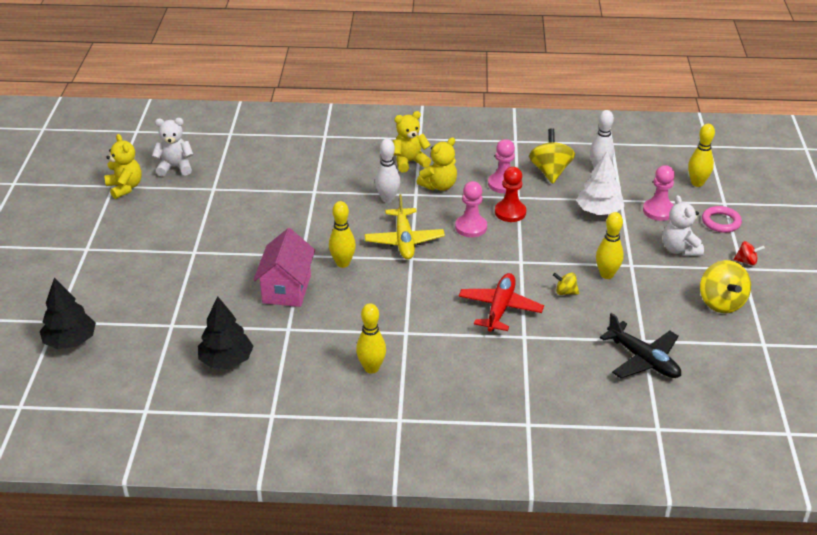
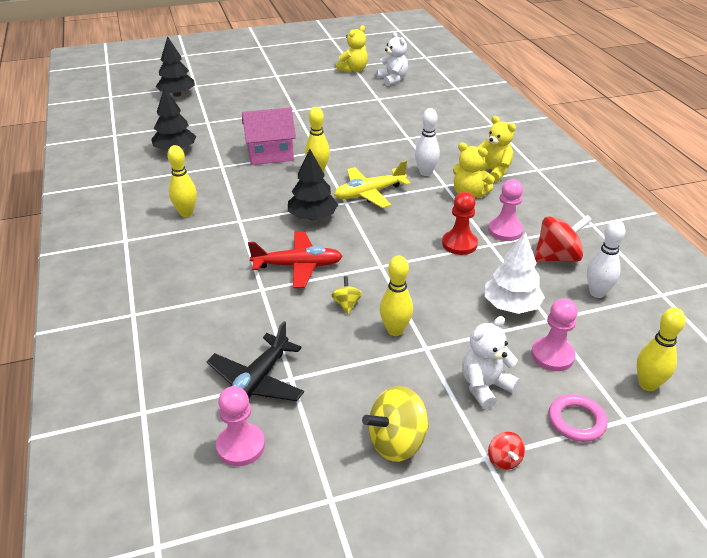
camera: 70 degrees right, 0 degrees up
(426, 284) = (312, 217): none -> black tree
(471, 227) = (416, 225): pink pawn -> pink pawn (240, 446)
(550, 171) = (557, 257): yellow spinning top -> red spinning top

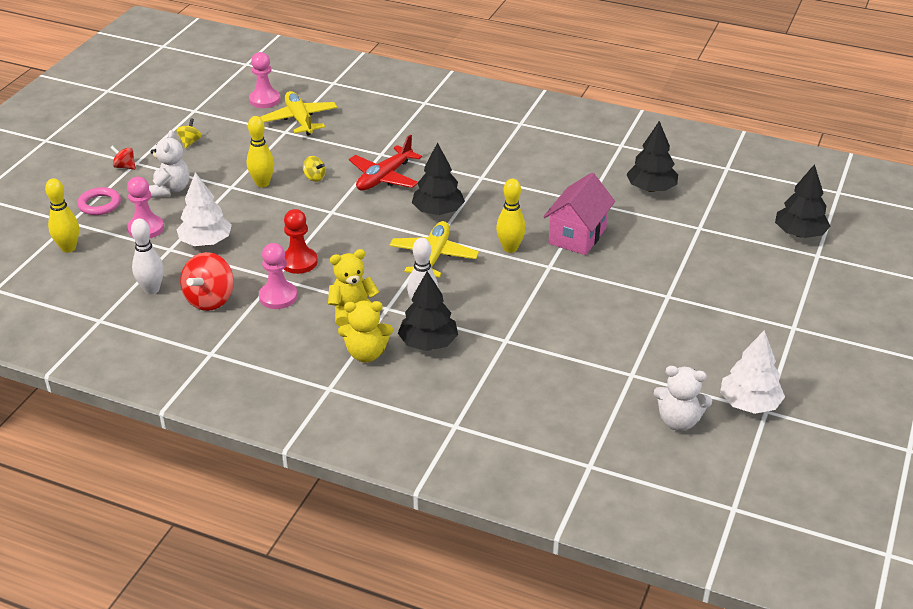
camera: 130 degrees right, 0 degrees up
(186, 213) = (525, 158): yellow bowling pin -> none
(256, 383) = (299, 120): black plane -> yellow plane
(353, 70) = (749, 403): yellow teddy bear -> white tree
(396, 442) = (190, 142): yellow spinning top -> yellow spinning top, size x0.52
(450, 158) = (428, 343): none -> black tree

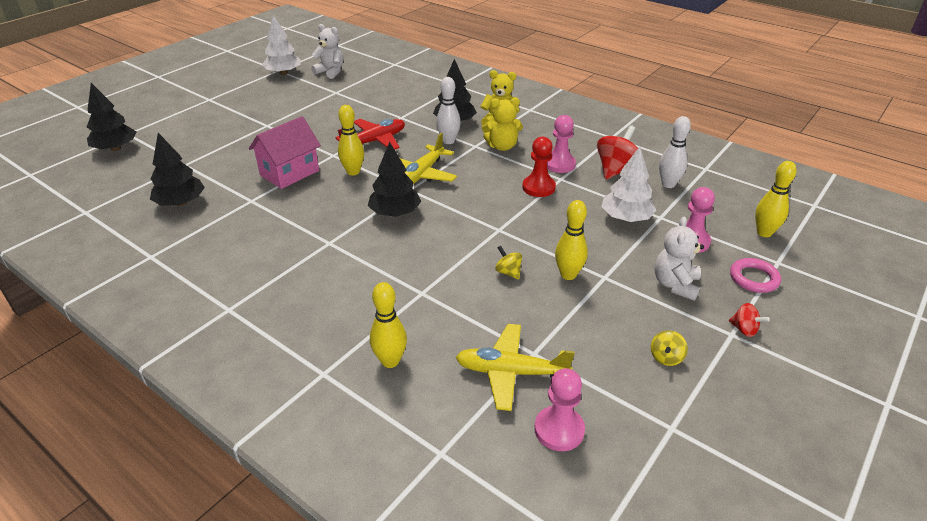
camera: 165 degrees left, 0 degrees up
(299, 120) = (510, 372): yellow plane -> yellow plane turned 105 degrees clockwise
(383, 114) = (390, 361): none -> yellow bowling pin
(384, 177) = (431, 259): red plane -> red plane (375, 141)

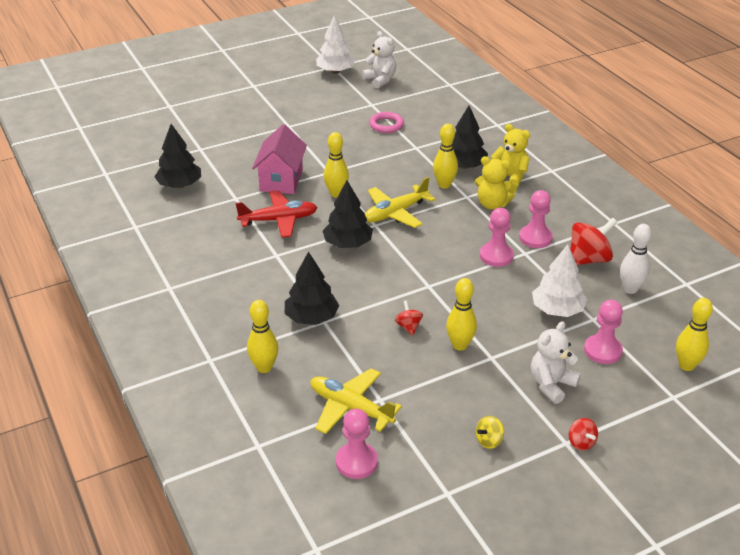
camera: 25 degrees right, 0 degrees up
(116, 148) = (154, 119): black tree -> black tree (311, 318)
(289, 173) = (281, 180): pink house -> pink house turned 60 degrees counterclockwise
(375, 141) = (375, 167): red plane -> red plane (279, 220)
(448, 141) = (444, 185): white bowling pin -> yellow bowling pin
(508, 272) = (408, 326): yellow spinning top -> red spinning top
(538, 187) = (496, 256): red pawn -> pink pawn
(754, 278) = (633, 403): pink ring -> pink ring (386, 125)

